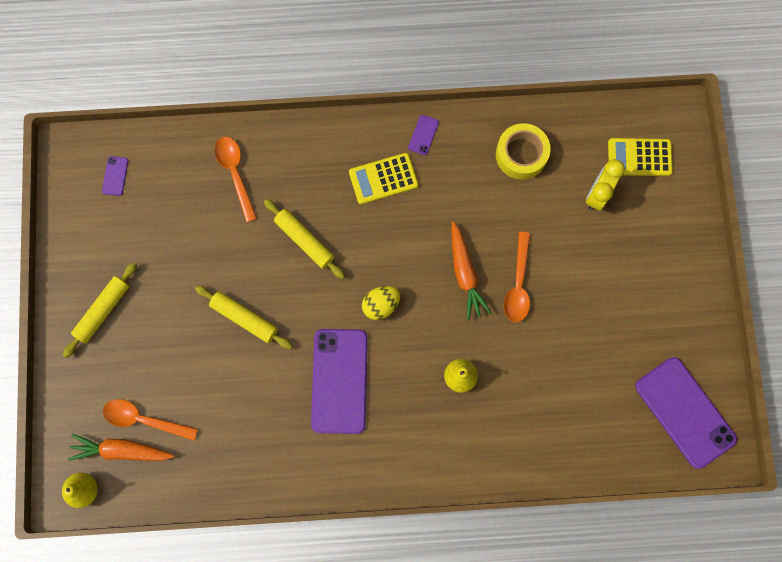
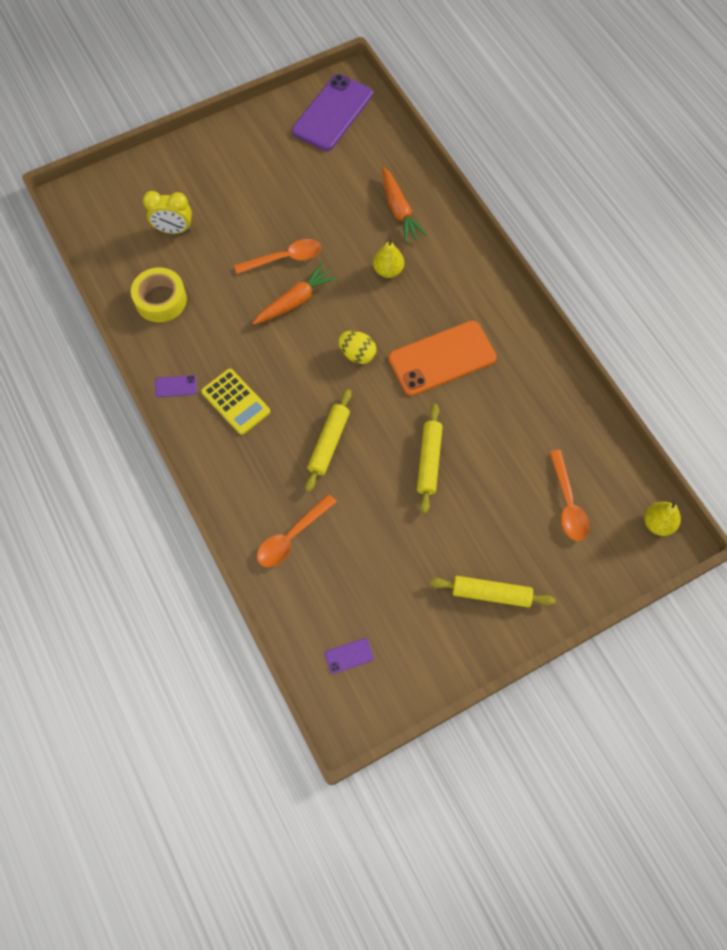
camera: 115 degrees left, 10 degrees down
(121, 450) = (605, 509): orange carrot -> orange carrot (399, 211)
(339, 381) = (442, 358): purple phone -> orange phone
(639, 157) = (124, 211): yellow calculator -> none

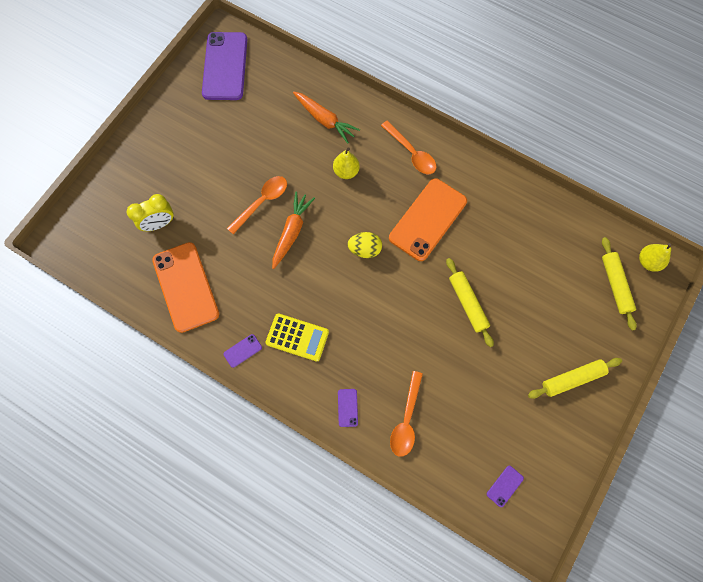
camera: 30 degrees left, 5 degrees up
(161, 300) = (185, 287): yellow tape -> orange phone
(241, 493) = (347, 407): none -> purple phone
(329, 443) = (387, 330): yellow rolling pin -> yellow rolling pin (615, 285)
(567, 503) = (581, 281): orange spoon -> orange spoon (411, 153)

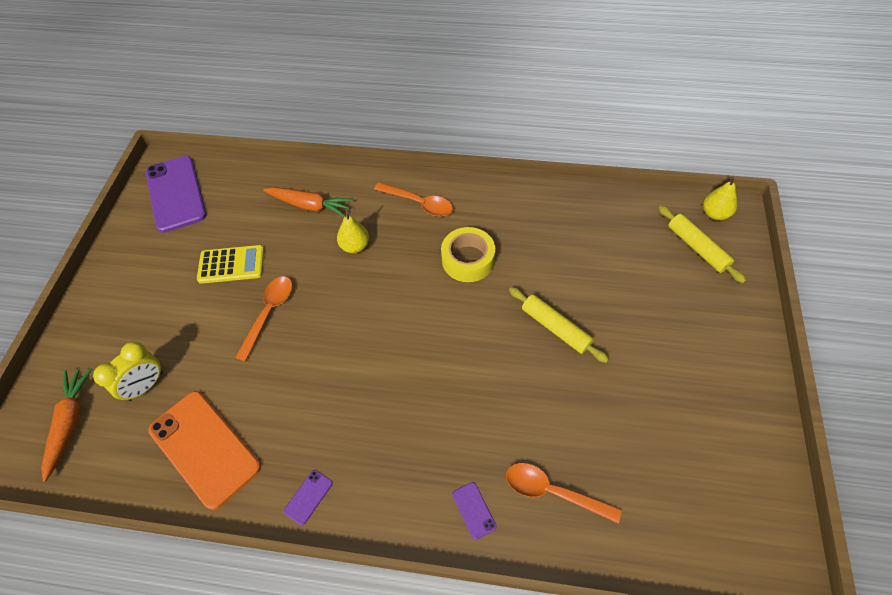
camera: 20 degrees left, 15 degrees down
(292, 232) = (317, 331): orange carrot -> orange carrot (70, 423)
(297, 337) = (373, 450): yellow calculator -> yellow calculator (231, 265)
(365, 249) = (412, 317): yellow egg -> none
(406, 419) = (553, 492): orange spoon -> orange spoon turned 120 degrees clockwise
(428, 219) = (468, 260): orange phone -> yellow tape
(505, 486) = (712, 521): purple phone -> none
(572, 379) = (712, 360): yellow rolling pin -> none

